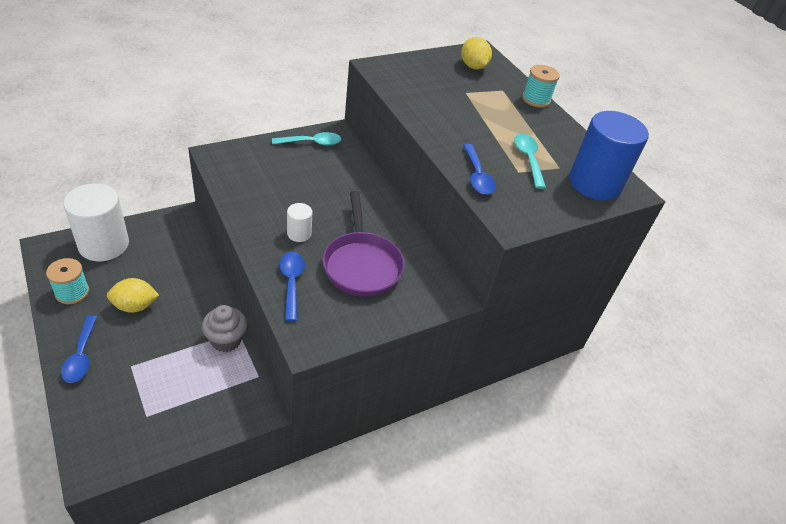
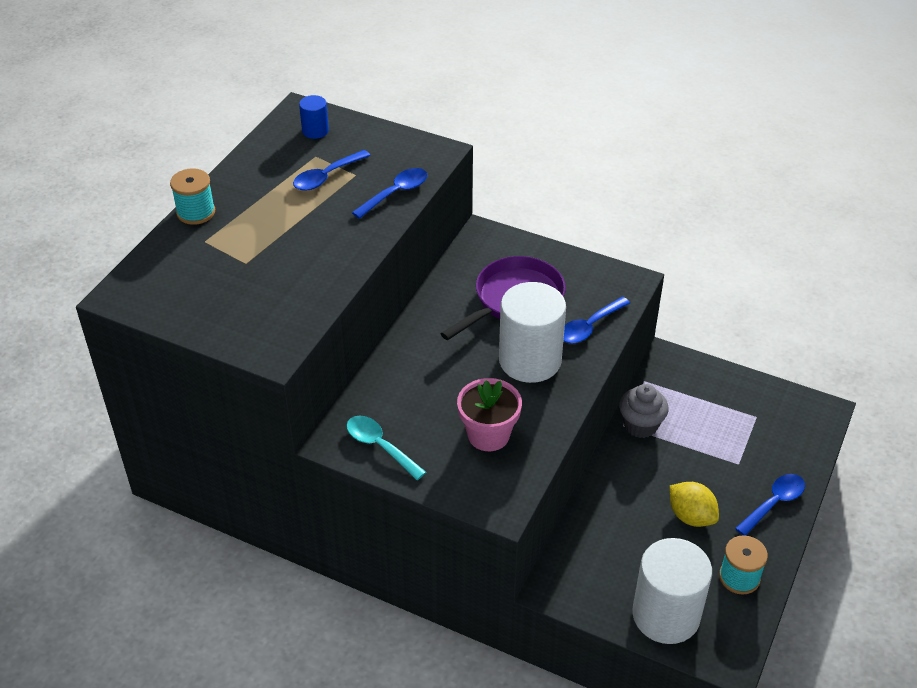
camera: 120 degrees left, 0 degrees up
(266, 180) = (488, 435): none -> pink flower pot
(299, 233) = (530, 360): white cylinder -> white cylinder, size x2.15
(473, 66) = (172, 284): yellow lemon -> none
(528, 159) = (326, 177): turquoise spoon -> blue spoon
(594, 183) = (315, 131): blue cylinder -> blue cylinder, size x0.46

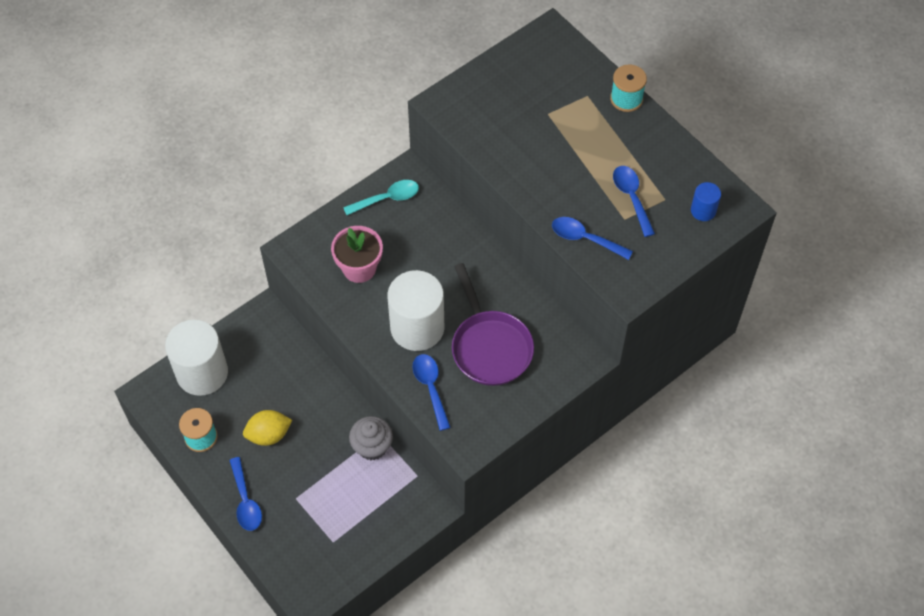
camera: 115 degrees right, 15 degrees up
(396, 193) = (585, 239): blue spoon -> blue spoon turned 135 degrees clockwise

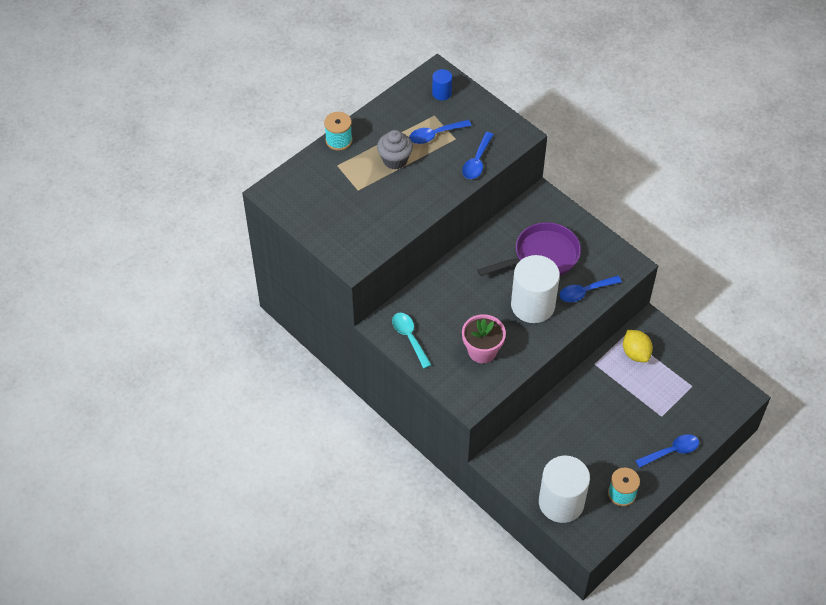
camera: 95 degrees left, 5 degrees down
(269, 435) = (610, 442): yellow lemon -> yellow lemon (635, 353)
(372, 447) = (606, 367): grey cupcake -> grey cupcake (395, 160)

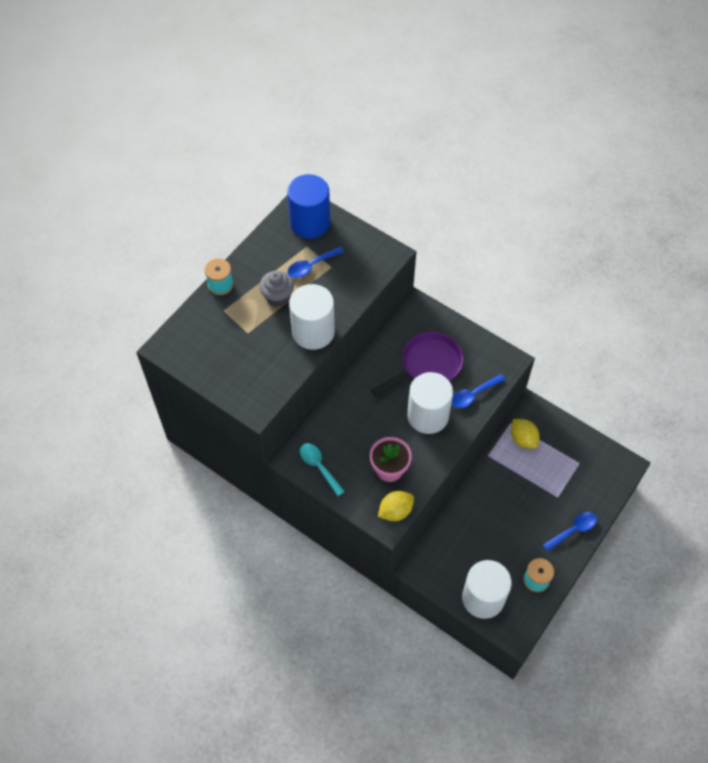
camera: 10 degrees left, 5 degrees up
(425, 198) = (313, 332): none -> white cylinder
(442, 93) = (310, 223): blue cylinder -> blue cylinder, size x2.15
(477, 161) = (355, 287): blue spoon -> none
(480, 392) = (395, 511): none -> yellow lemon

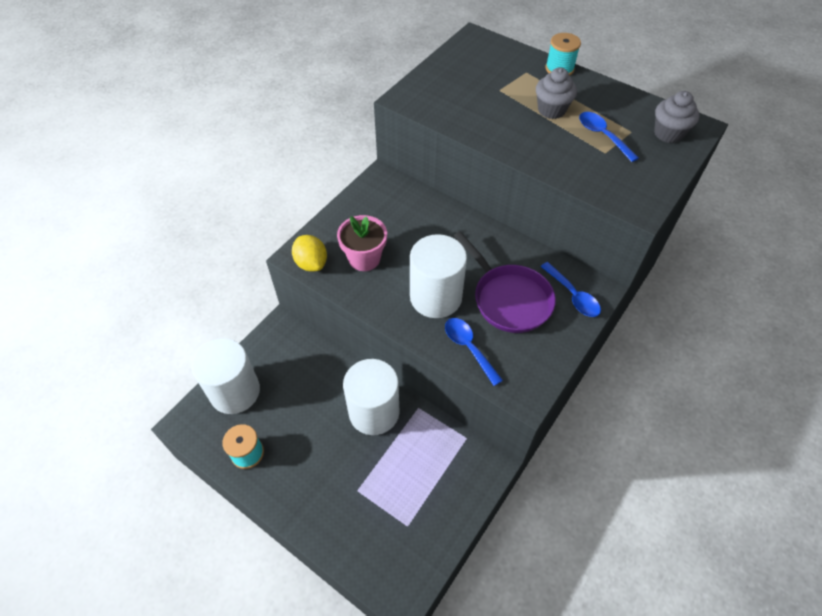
camera: 90 degrees right, 5 degrees down
(310, 223) = (668, 133): blue cylinder -> grey cupcake
(313, 332) = (507, 138): white cylinder -> white cylinder (374, 412)
(319, 467) = (370, 199): turquoise spoon -> none
(523, 439) = (442, 452): yellow lemon -> none
(573, 530) = (308, 506): blue spoon -> blue spoon (573, 295)

